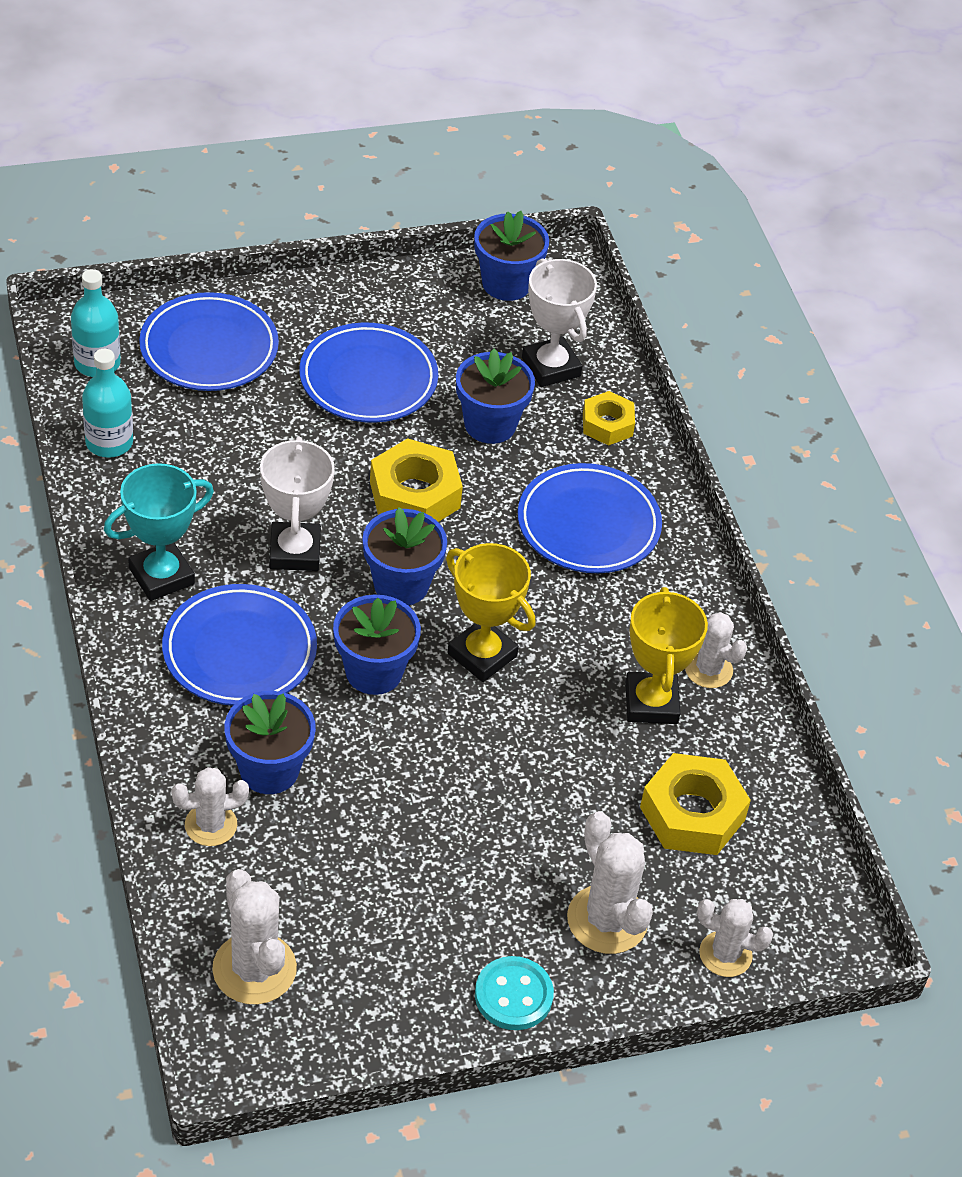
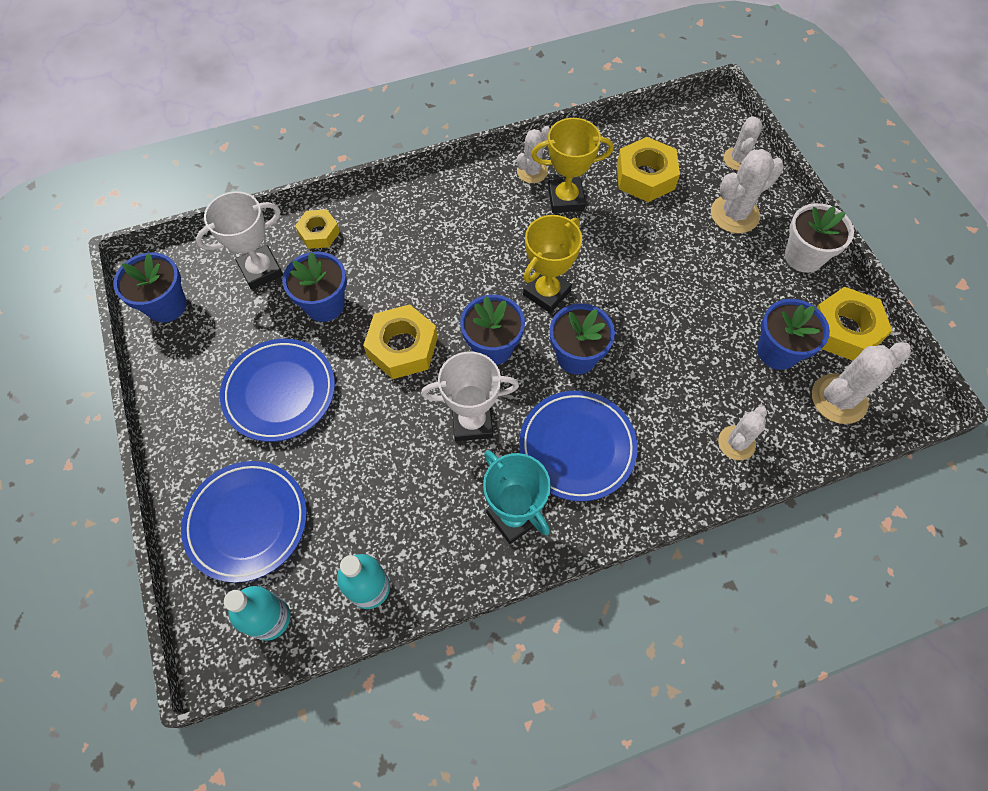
camera: 90 degrees left, 15 degrees up
(211, 825) = (736, 443): white cactus -> white cactus turned 60 degrees clockwise
(269, 770) = (679, 412): blue flower pot -> blue flower pot (777, 351)
(369, 1012) = (844, 330): none -> yellow nut
(513, 995) = (803, 257): turquoise button -> white flower pot
(588, 525) = (417, 239): blue plate -> none

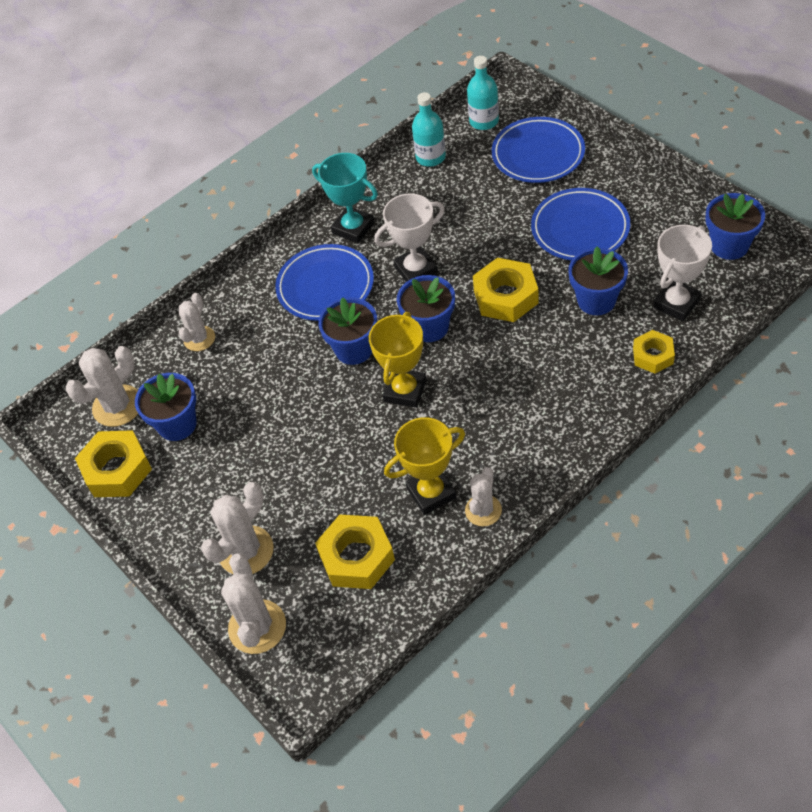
camera: 165 degrees right, 10 degrees down
(738, 159) = (257, 627): white cactus -> white cactus, size x1.53
(803, 257) = (164, 530): white flower pot -> none

